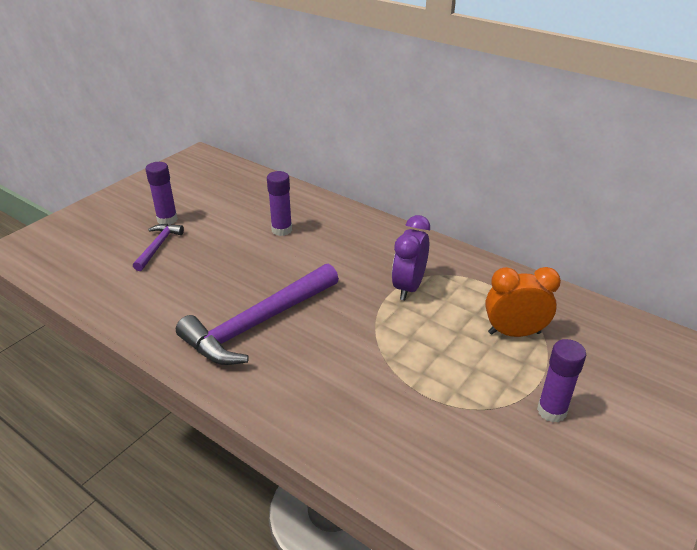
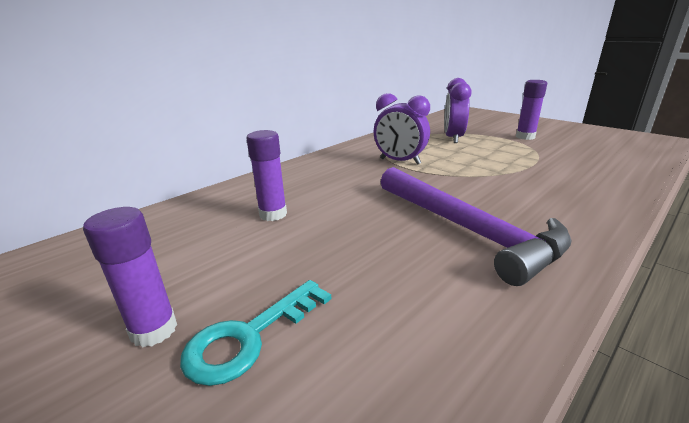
camera: 80 degrees left, 10 degrees down
(158, 246) = (249, 337): purple hammer -> turquoise key
(514, 333) = (453, 138): orange clock -> purple clock

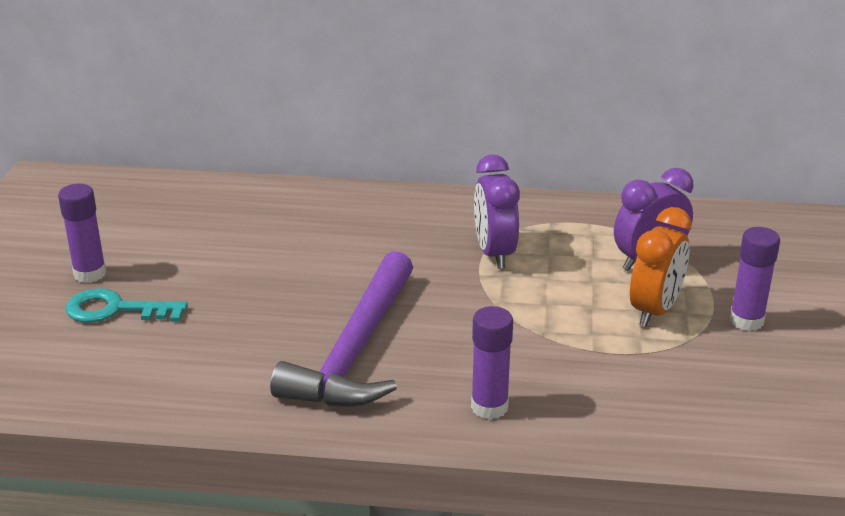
camera: 50 degrees right, 5 degrees up
(273, 214) = (271, 238): purple glue stick -> purple glue stick (489, 407)
(500, 147) = (655, 311): none -> orange clock

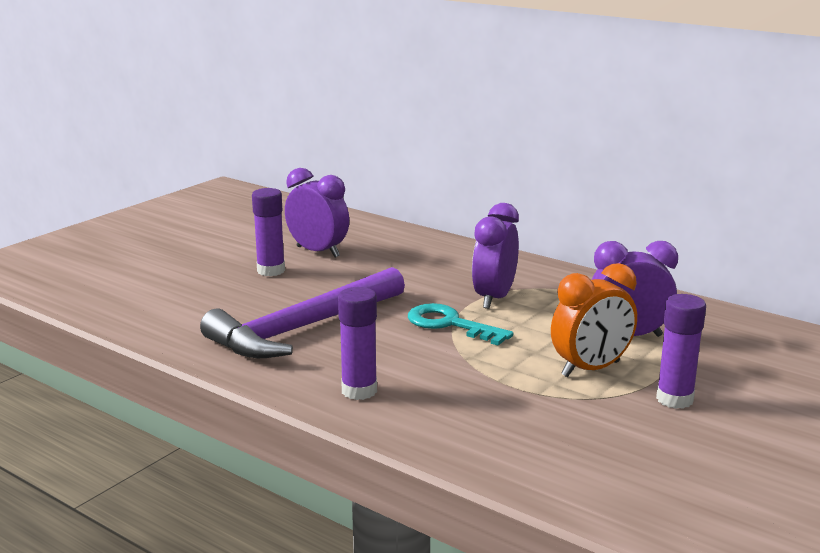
camera: 30 degrees right, 10 degrees down
(90, 274) = (183, 242): purple glue stick -> purple glue stick (271, 271)
(116, 310) = (173, 264): turquoise key -> turquoise key (450, 324)
(259, 244) = (318, 252): none -> purple clock

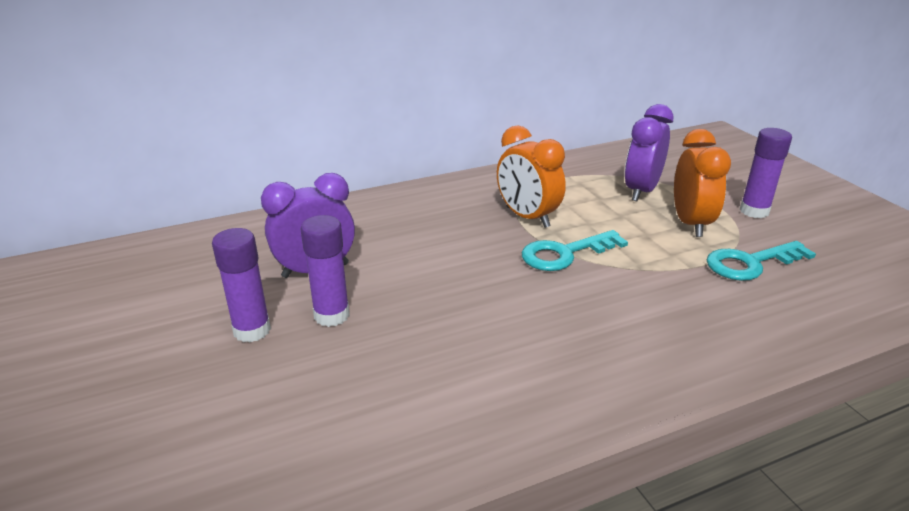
camera: 60 degrees left, 10 degrees up
(302, 328) = (509, 338): purple hammer -> none
(359, 391) = (678, 345): purple glue stick -> purple glue stick (252, 330)
(494, 298) = (527, 217): purple clock -> orange clock
(546, 408) = (750, 263): none -> turquoise key

